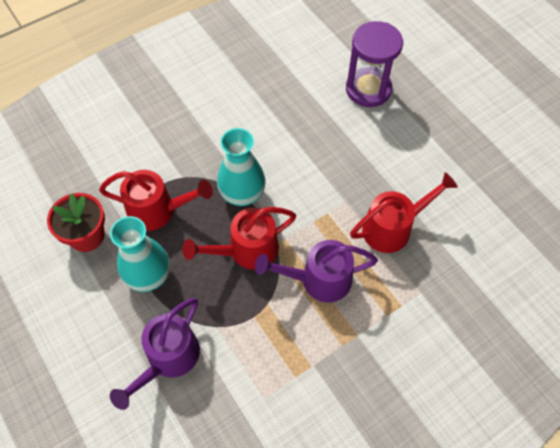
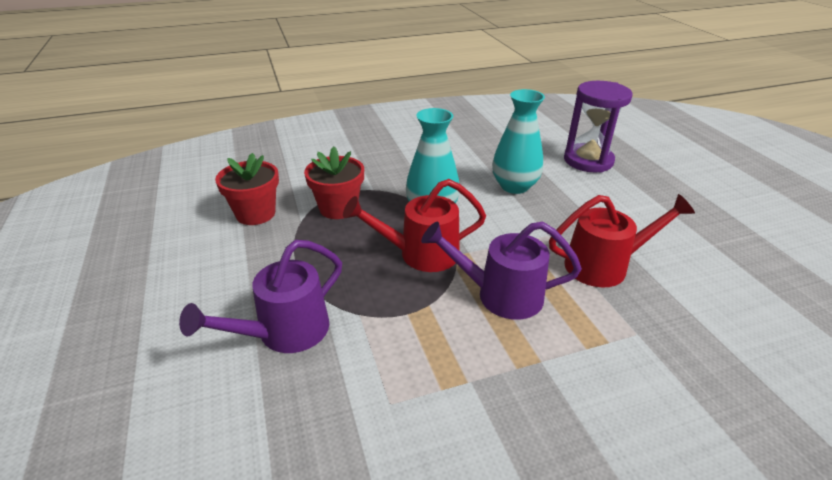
camera: 15 degrees right, 25 degrees down
(148, 275) = (301, 254): turquoise vase -> turquoise vase (514, 186)
(159, 210) = (338, 208): red watering can -> red flower pot

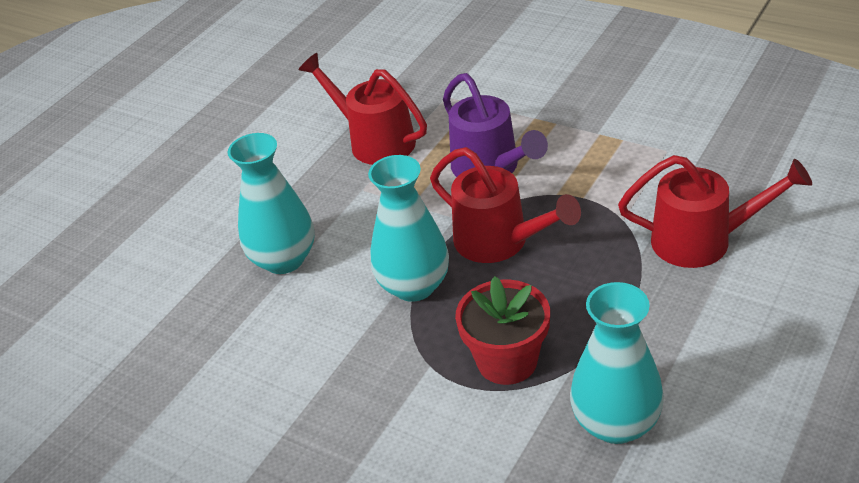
camera: 125 degrees left, 5 degrees up
(255, 214) = (616, 423): red flower pot -> turquoise vase
(284, 333) = (704, 240): purple watering can -> red watering can
(588, 161) = (149, 240): purple hourglass -> none

